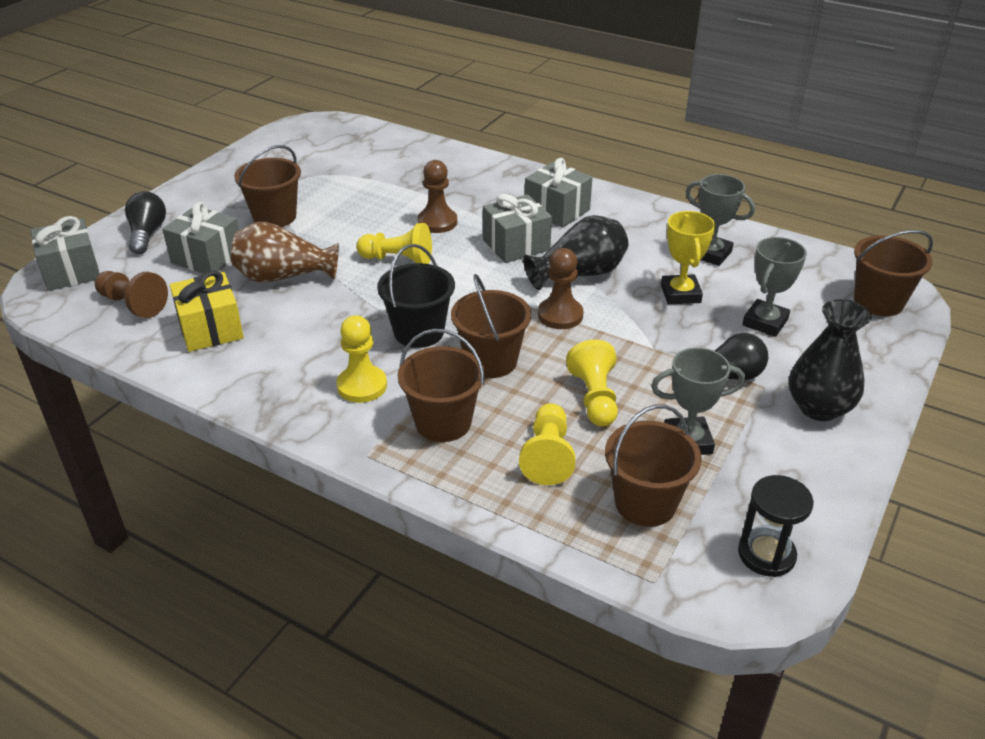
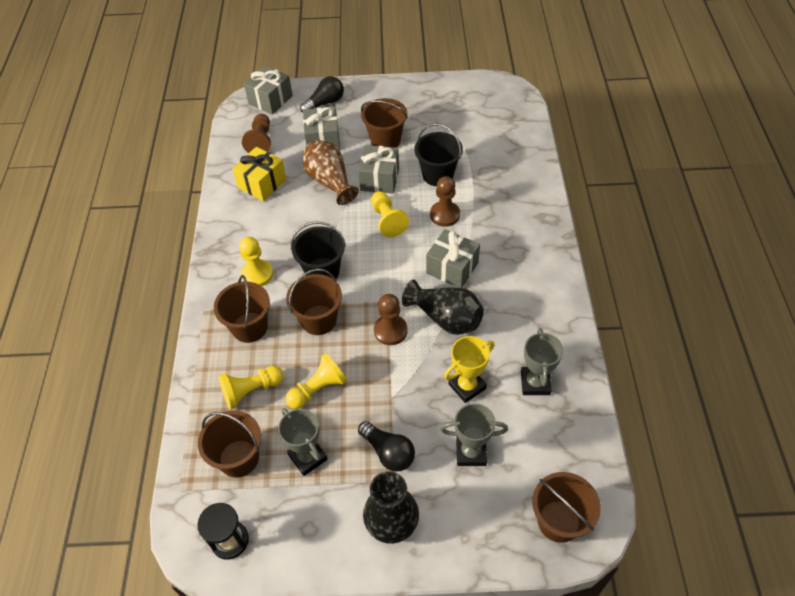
camera: 60 degrees right, 15 degrees up
(375, 205) = (438, 175): none -> black bucket
(557, 210) = (514, 267): grey gift -> grey gift (379, 179)

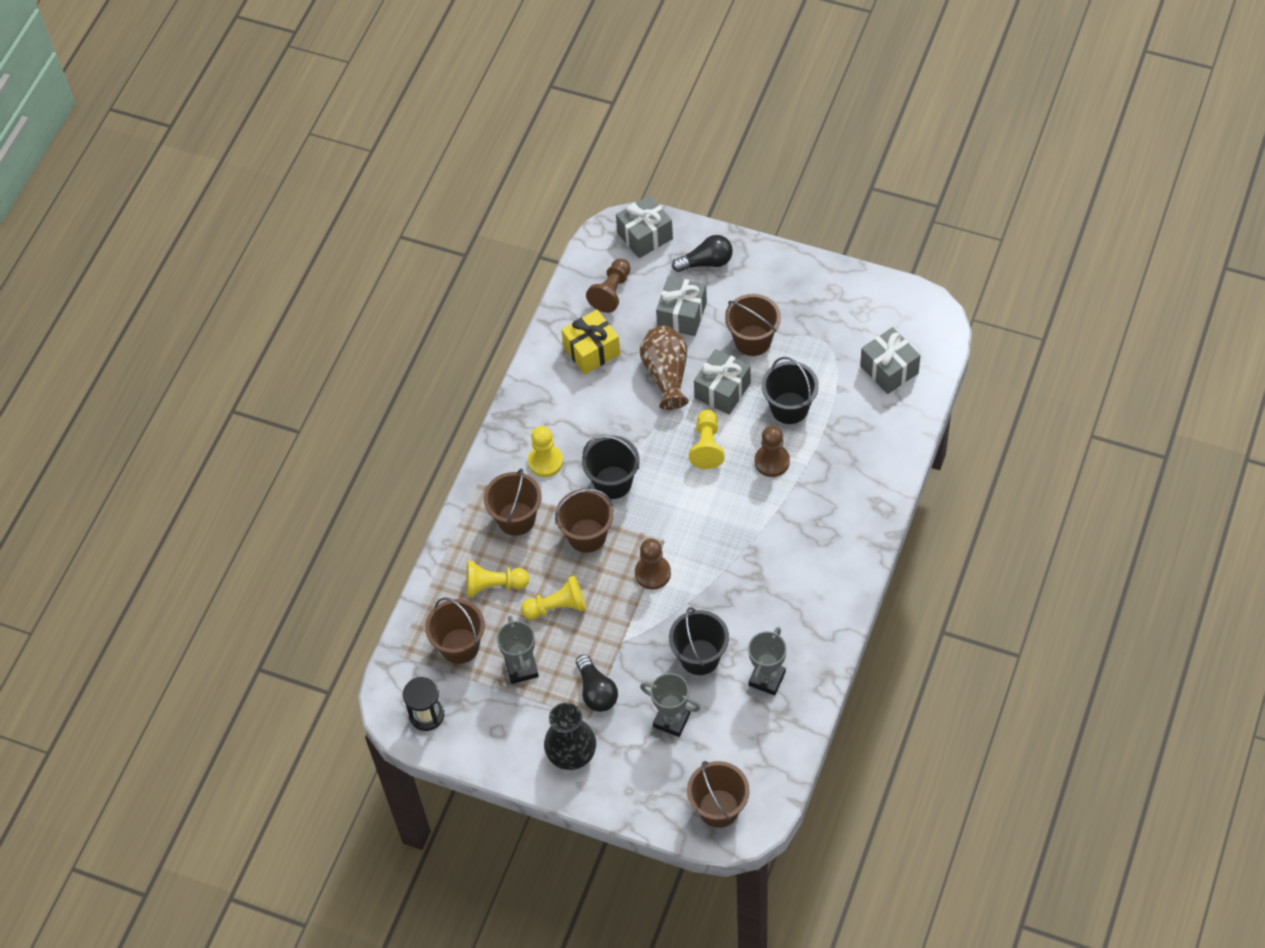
camera: 25 degrees right, 5 degrees up
(445, 318) = (714, 580): black vase -> none
(452, 268) = (748, 527): grey gift -> grey gift (889, 369)
(467, 386) = (699, 657): yellow trophy -> black bucket

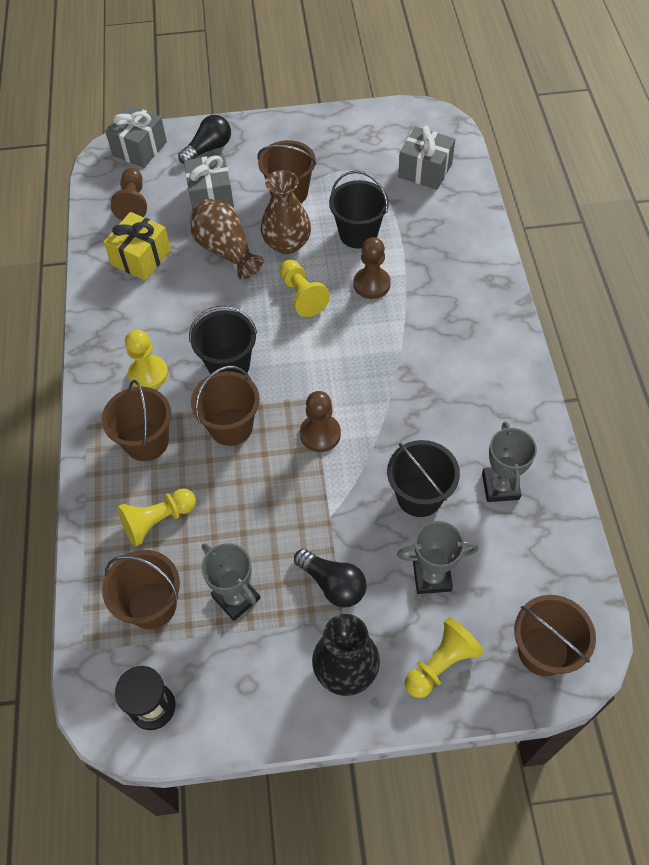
camera: 30 degrees left, 0 degrees up
(557, 607) = (239, 513): yellow pawn -> yellow pawn (441, 663)
(722, 390) = (287, 243): grey gift -> brown vase

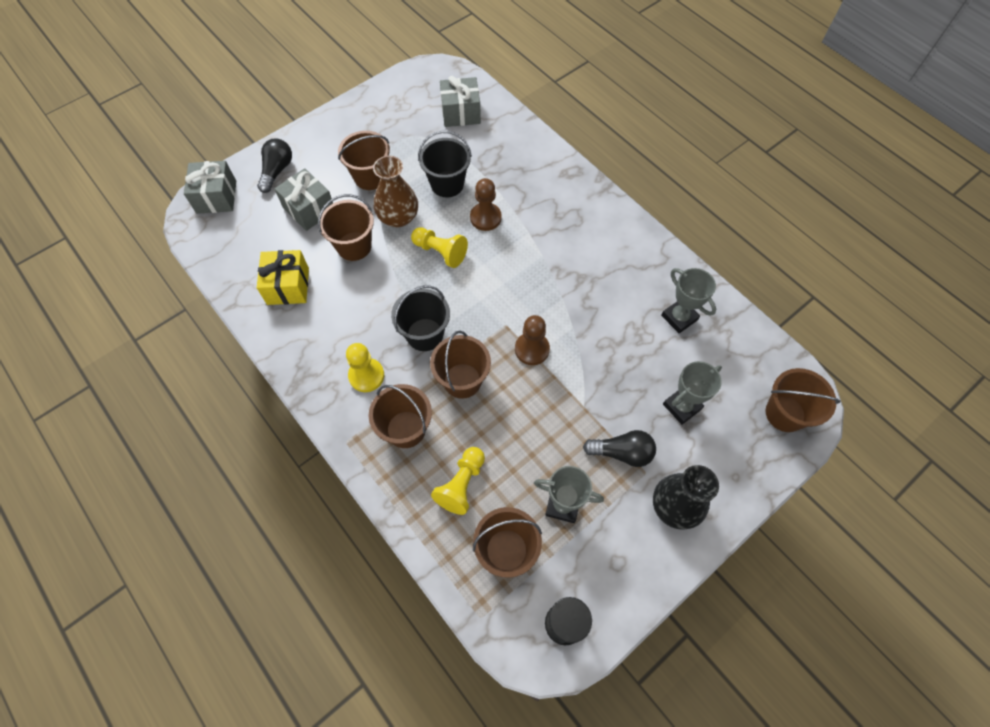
camera: 35 degrees left, 5 degrees up
(133, 203) = (246, 245): brown pawn -> none
(226, 250) = (354, 246): brown vase -> brown bucket
(419, 496) = (632, 355): black bucket -> none
(441, 663) = (731, 462): yellow pawn -> none

